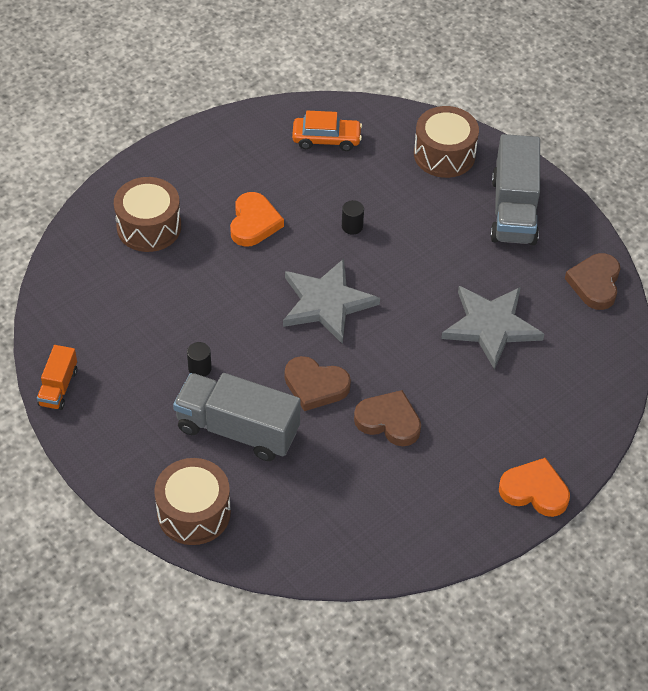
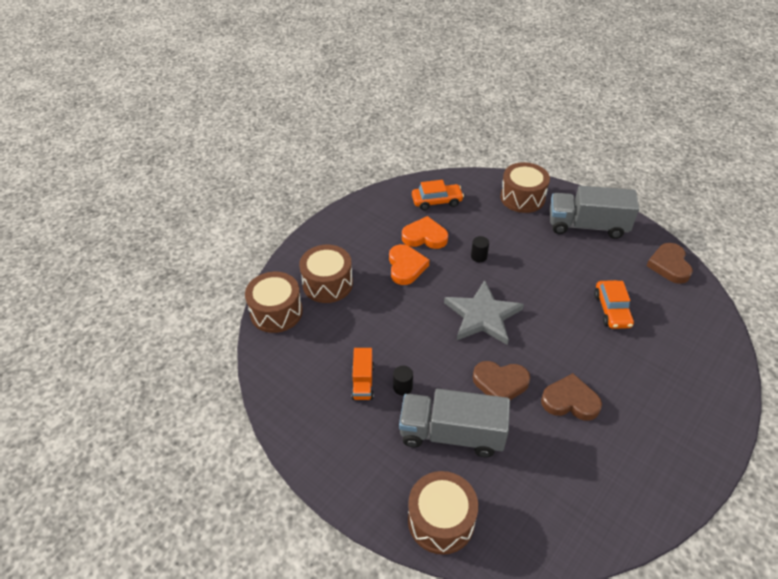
camera: 10 degrees left, 5 degrees down
(58, 387) = (289, 427): orange truck -> orange truck (363, 382)
(77, 251) = (276, 312): none -> brown drum
(491, 326) = (612, 310): grey star -> orange car
(513, 210) = (587, 226): grey truck -> grey truck turned 105 degrees clockwise
(534, 491) = (711, 436): orange heart -> orange heart (425, 236)

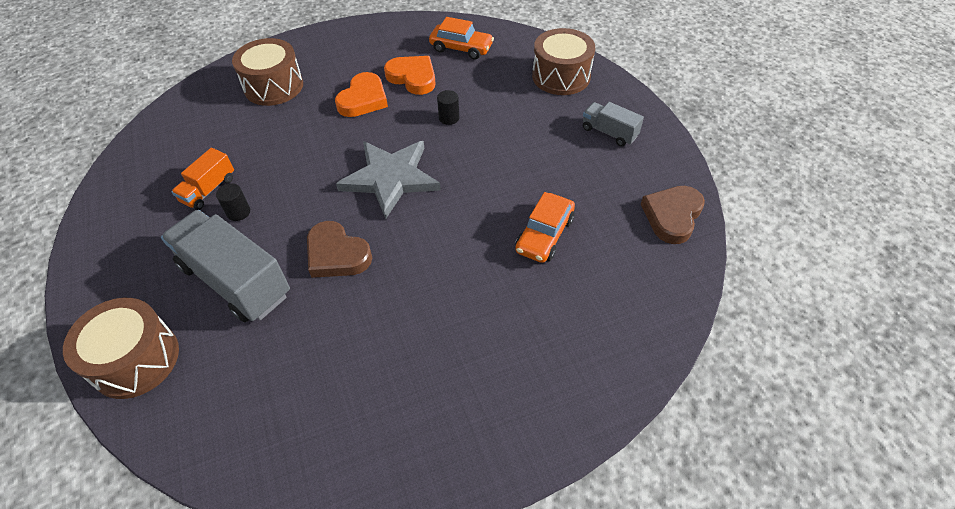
camera: 30 degrees right, 5 degrees up
(276, 312) = (203, 93): brown drum -> none
(570, 401) = (392, 310): brown heart -> none
(587, 226) = (609, 132): grey truck -> grey truck, size x0.52

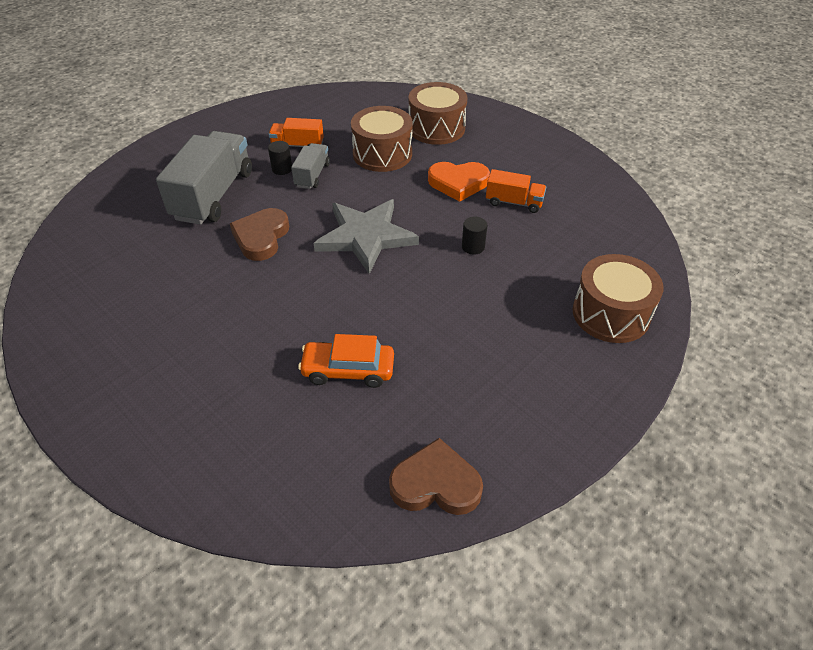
camera: 65 degrees right, 5 degrees down
(136, 359) = (130, 180): brown drum -> brown drum (382, 154)
(413, 77) = (514, 202): orange heart -> orange truck
(461, 48) = (590, 220): orange car -> none
(609, 132) = (543, 385): grey truck -> grey truck (312, 175)

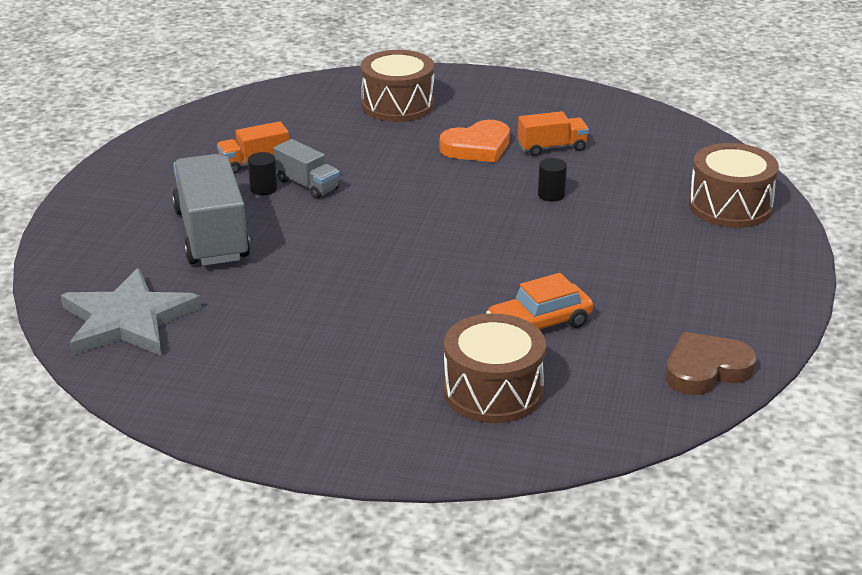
camera: 30 degrees left, 15 degrees down
(261, 237) = (318, 254): brown heart -> none
(312, 175) = (307, 184): grey truck -> grey truck turned 150 degrees clockwise
(366, 237) = (432, 219): grey star -> grey star (128, 320)
(382, 154) = (364, 144): brown drum -> brown drum (493, 391)

